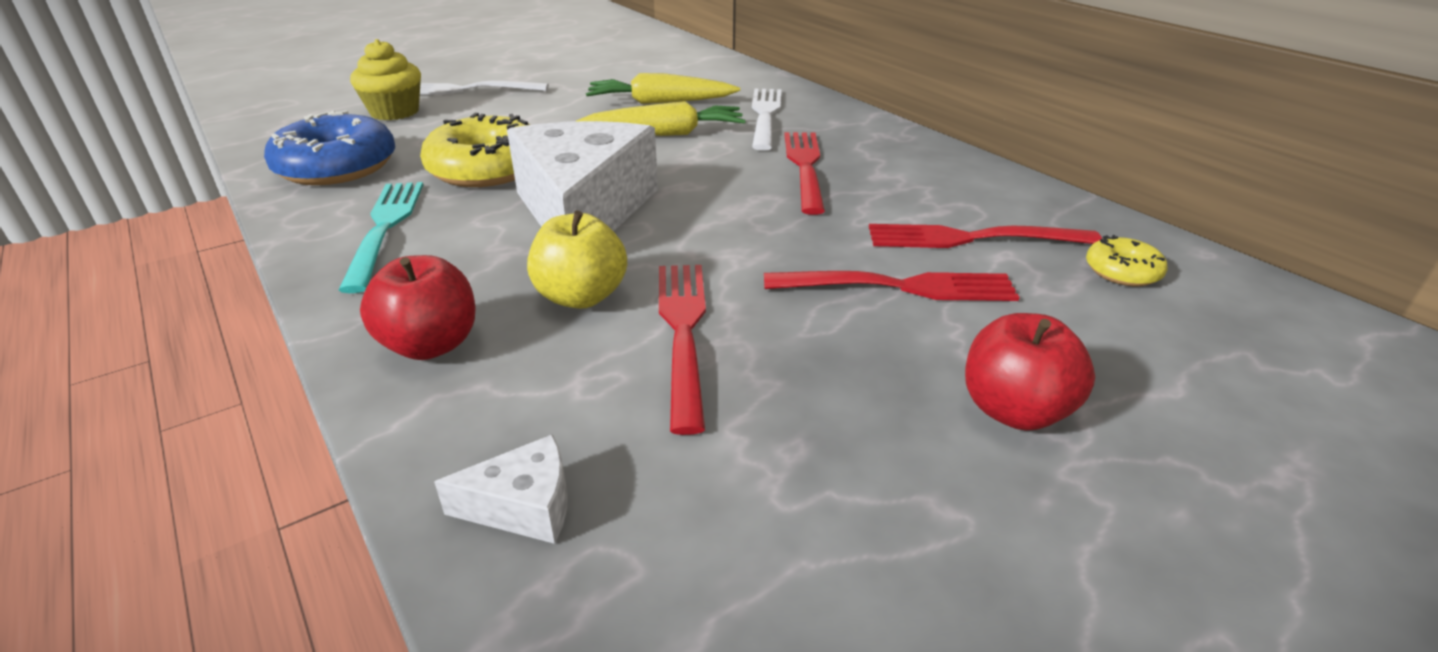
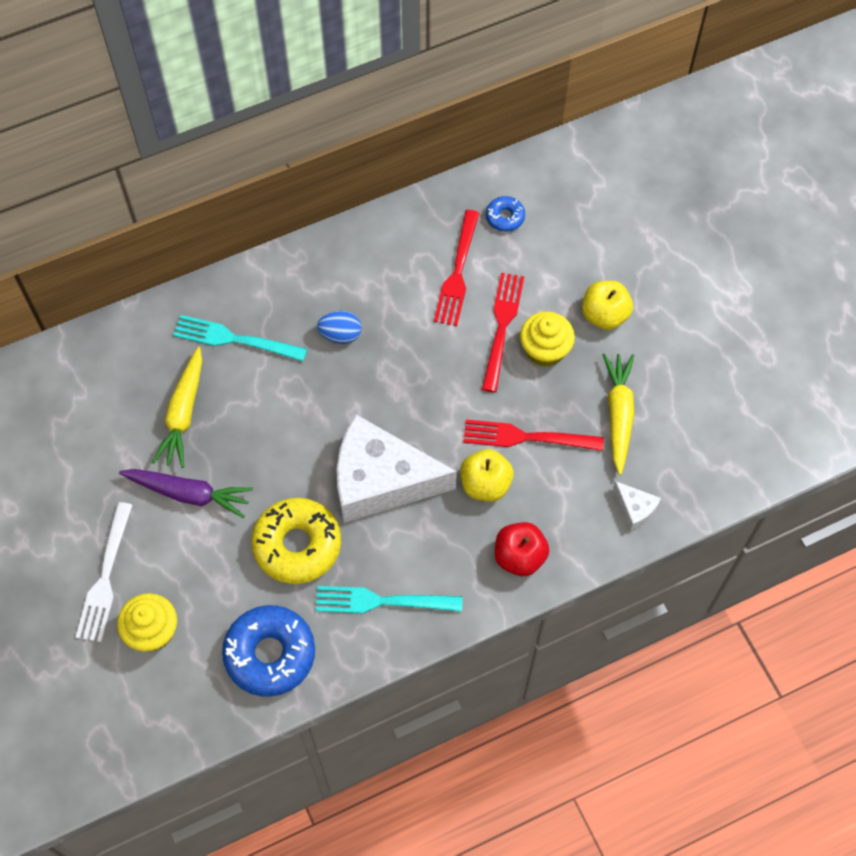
camera: 80 degrees left, 30 degrees up
(524, 506) = (635, 509): white cheese -> white cheese turned 135 degrees clockwise
(560, 113) = (189, 494): none -> purple carrot
(665, 133) = (256, 417): yellow carrot -> yellow carrot (618, 414)
(765, 115) = (235, 339): white fork -> turquoise fork
(805, 167) = (340, 335): red fork -> blue egg
(880, 337) = (545, 350): none -> yellow cupcake
(1014, 410) = (604, 315): red apple -> yellow apple
(1122, 271) = (505, 217): yellow donut -> blue donut

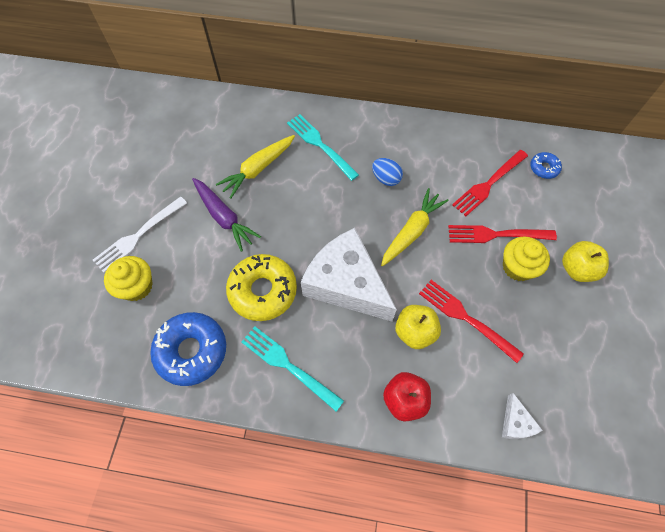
camera: 35 degrees right, 0 degrees up
(502, 327) = (496, 235): red fork -> red fork turned 135 degrees counterclockwise
(618, 414) = (545, 344): yellow carrot -> yellow carrot (412, 231)

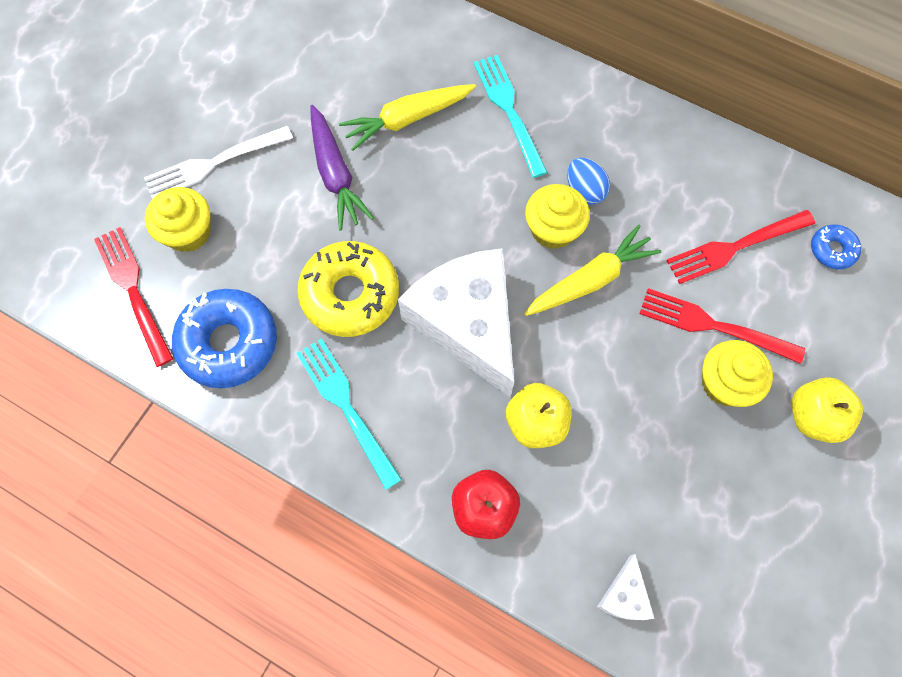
camera: 20 degrees right, 5 degrees up
(376, 208) = (553, 229): none -> yellow cupcake
(466, 318) = (616, 429): red fork -> red fork (133, 291)

